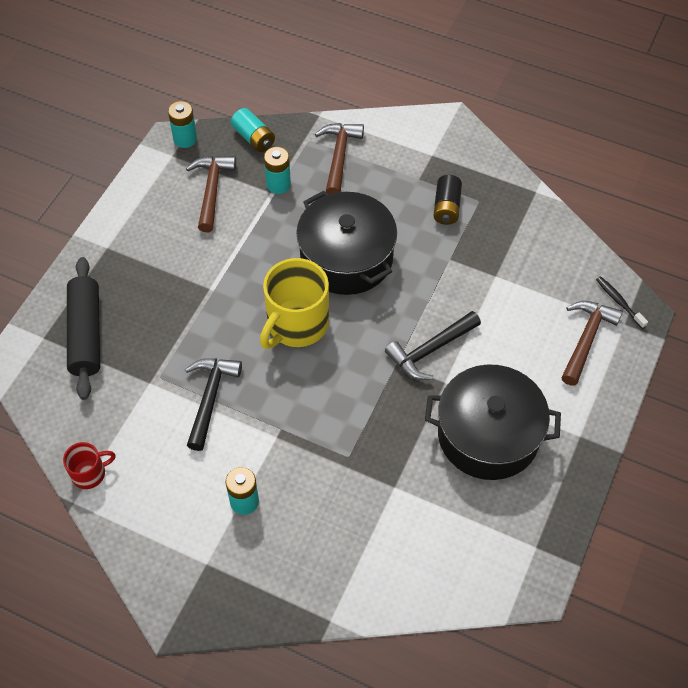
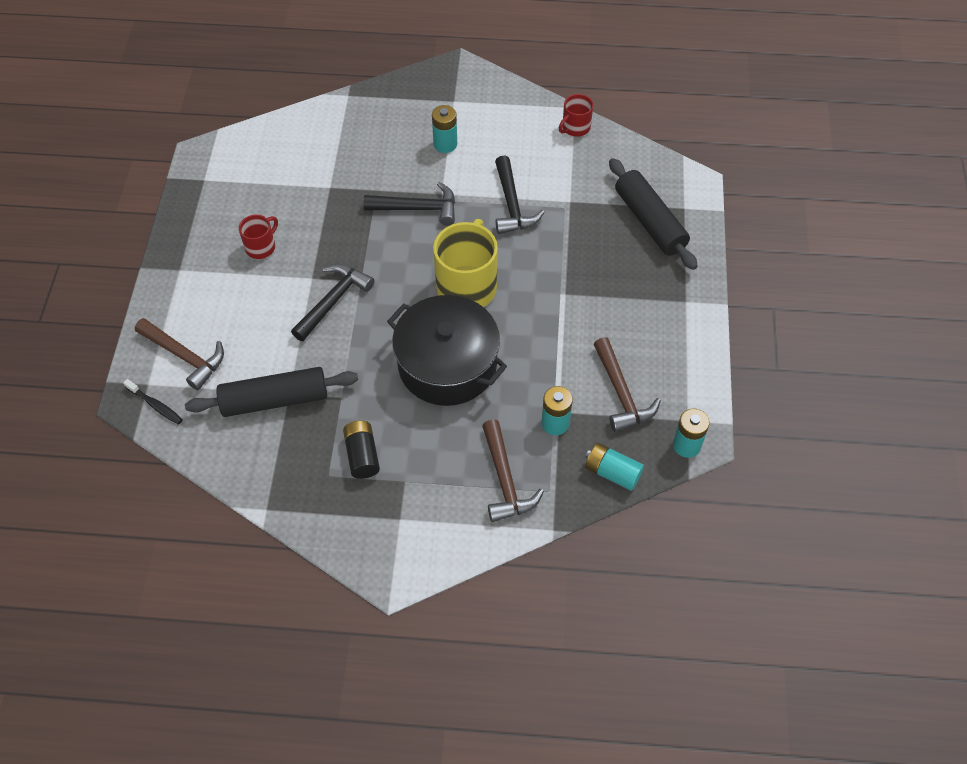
camera: 160 degrees right, 0 degrees up
(309, 427) = (417, 208): none -> black hammer
(488, 435) = (261, 247): black pot -> red mug
(509, 274) = (275, 399): none -> black rolling pin
(586, 339) = (185, 356): brown hammer -> brown hammer turned 60 degrees counterclockwise

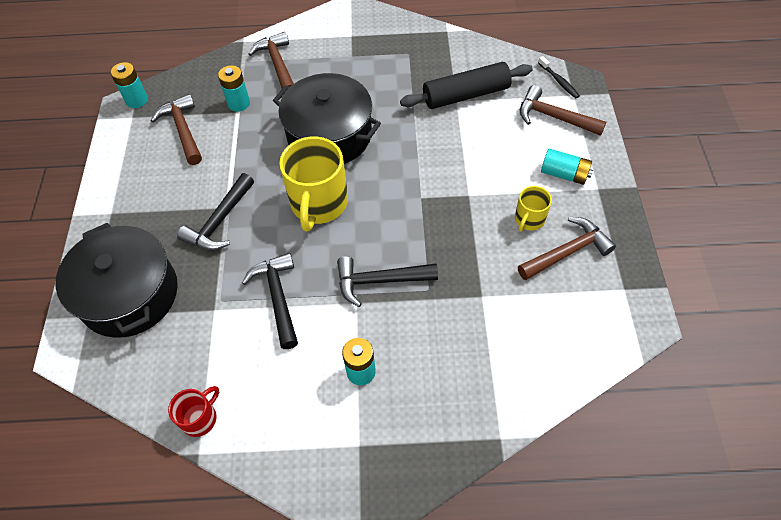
camera: 175 degrees right, 0 degrees up
(155, 405) = (559, 81): black toothbrush -> black toothbrush turned 150 degrees counterclockwise
(238, 214) = (567, 252): none -> brown hammer
(261, 247) = (529, 219): red mug -> yellow mug
(333, 301) = (441, 176): black hammer -> black hammer (220, 221)
(362, 455) = (386, 67): black battery -> none
(612, 472) = (197, 77): turquoise battery -> turquoise battery (564, 174)
(650, 221) = (129, 294): black rolling pin -> black pot

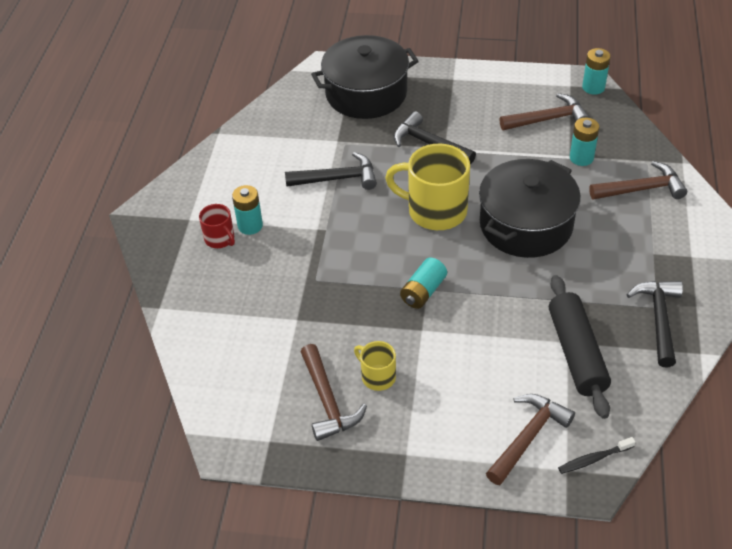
camera: 100 degrees right, 10 degrees down
(200, 418) = (245, 133): red mug -> red mug (220, 239)
(379, 281) = (335, 246): black hammer -> black hammer (659, 319)
(564, 174) = (434, 425): turquoise battery -> turquoise battery (423, 292)

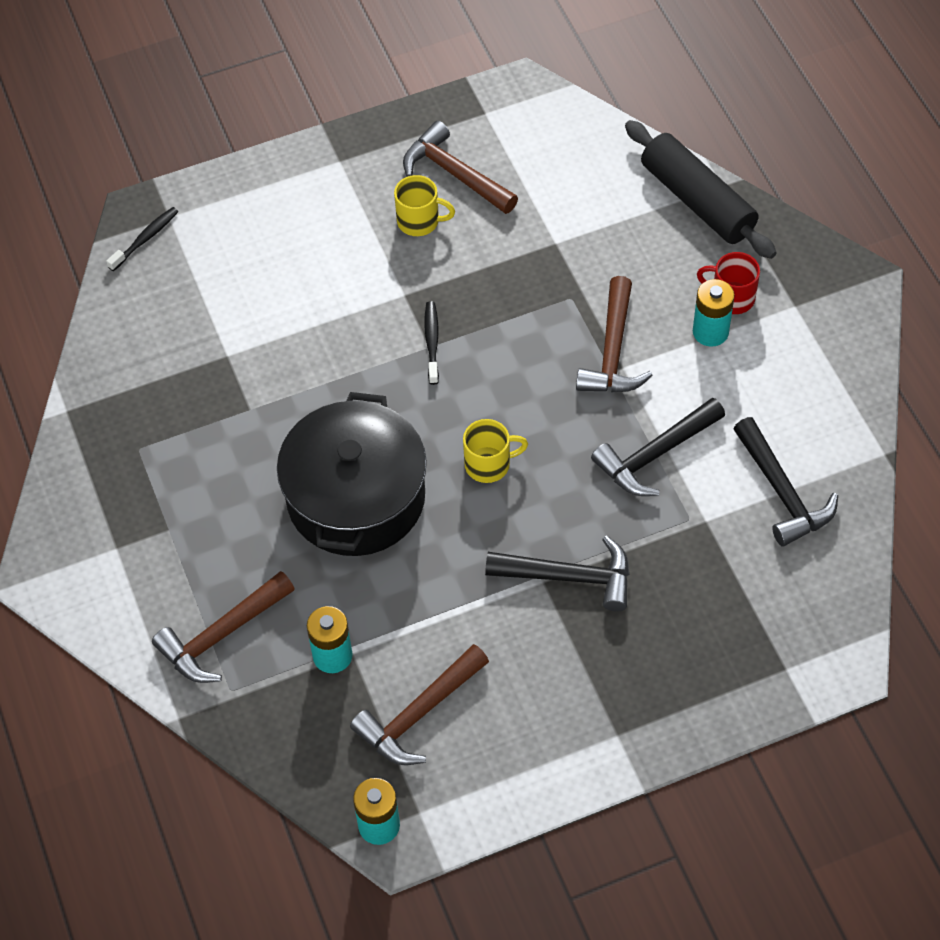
camera: 150 degrees right, 10 degrees up
(366, 93) = (732, 634): black pot -> none
(423, 292) = (432, 342): turquoise battery -> black toothbrush
(435, 211) = (489, 464): yellow mug -> yellow mug, size x0.51
(528, 437) = (223, 231): brown hammer -> brown hammer (613, 351)
(576, 353) = (211, 346): black rolling pin -> black rolling pin (697, 201)
(659, 319) = (129, 433): black hammer -> black hammer (782, 492)

